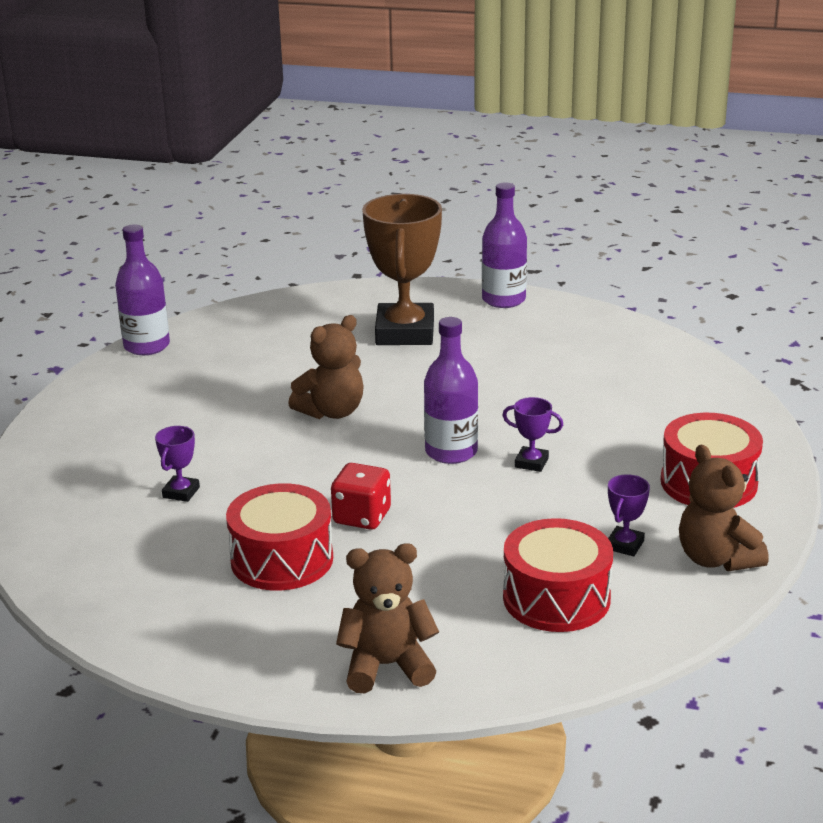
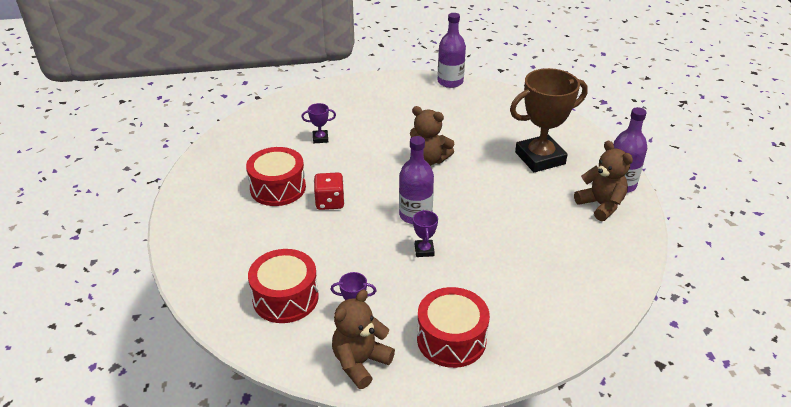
camera: 65 degrees right, 10 degrees up
(387, 666) = (201, 250): brown teddy bear -> brown teddy bear (601, 205)

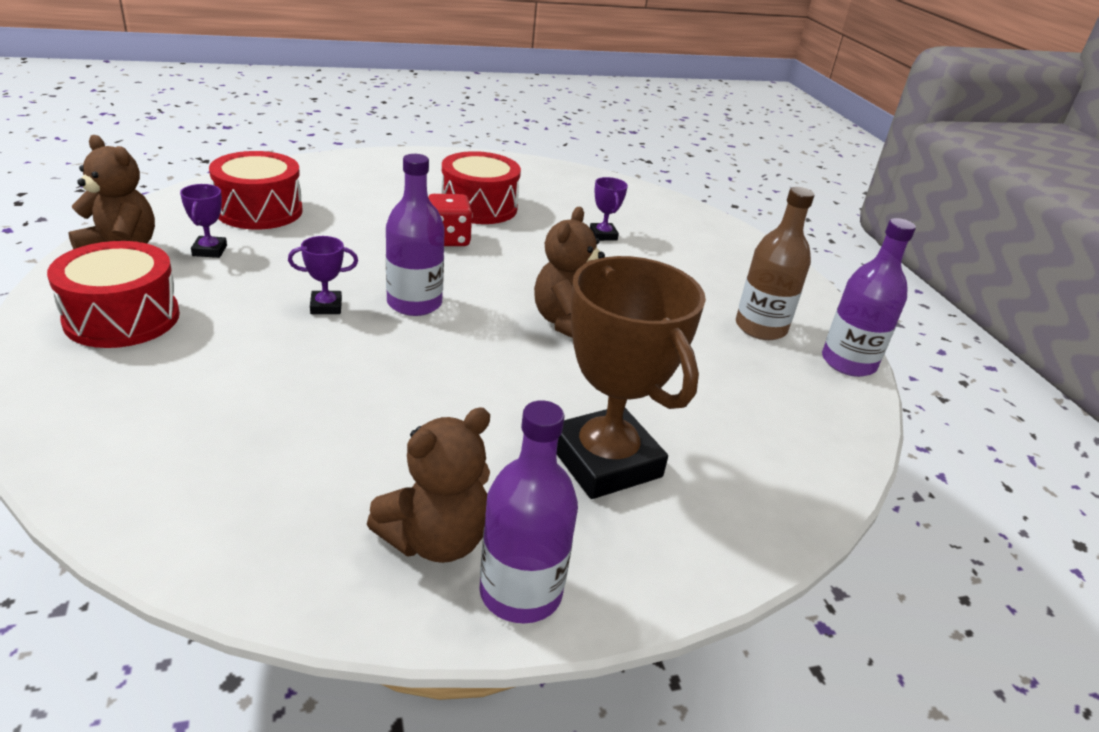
camera: 80 degrees right, 5 degrees down
(423, 100) = (760, 328): none -> brown bottle

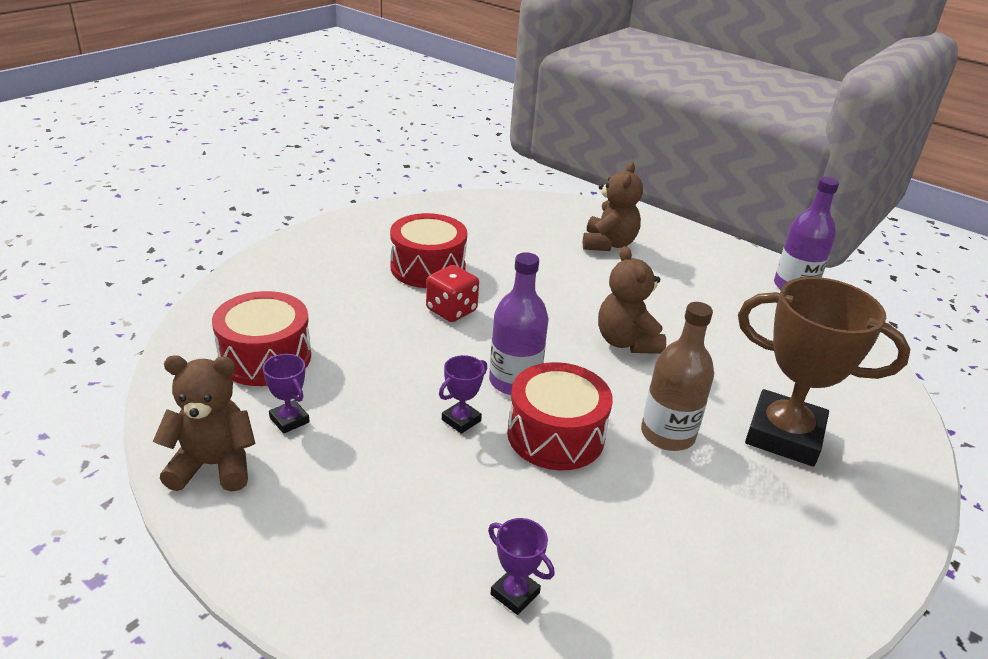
camera: 35 degrees left, 0 degrees up
(122, 318) = (327, 526): red drum -> red drum (555, 435)
(436, 540) = (786, 552): brown teddy bear -> brown teddy bear (608, 244)
(520, 592) = (867, 552): purple bottle -> none
(603, 235) = (543, 253): purple trophy -> purple trophy (515, 594)
(760, 328) = (725, 285): brown bottle -> brown bottle (667, 434)

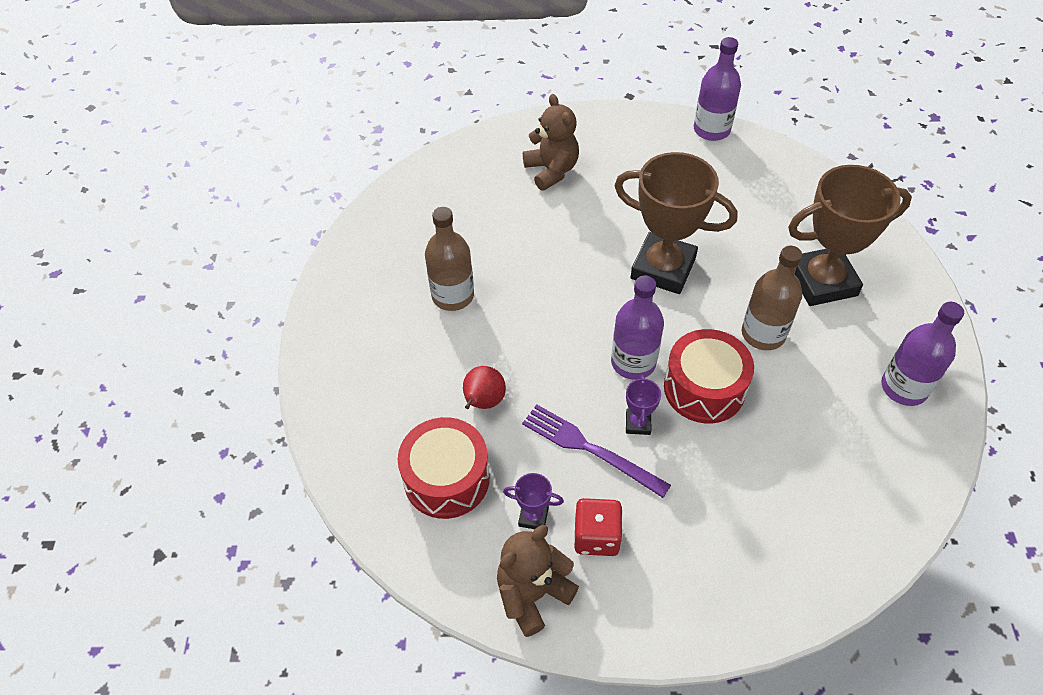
camera: 35 degrees left, 20 degrees up
(359, 333) = (483, 402): none -> red pear
(397, 410) = (590, 449): none -> purple fork
(428, 268) = (453, 296): red drum -> brown bottle
(451, 310) = (520, 327): red dice -> red dice (596, 536)
(515, 594) = (802, 524): purple trophy -> none
(626, 342) = (663, 268): brown teddy bear -> brown trophy
(781, 567) = (904, 388): none -> purple bottle

